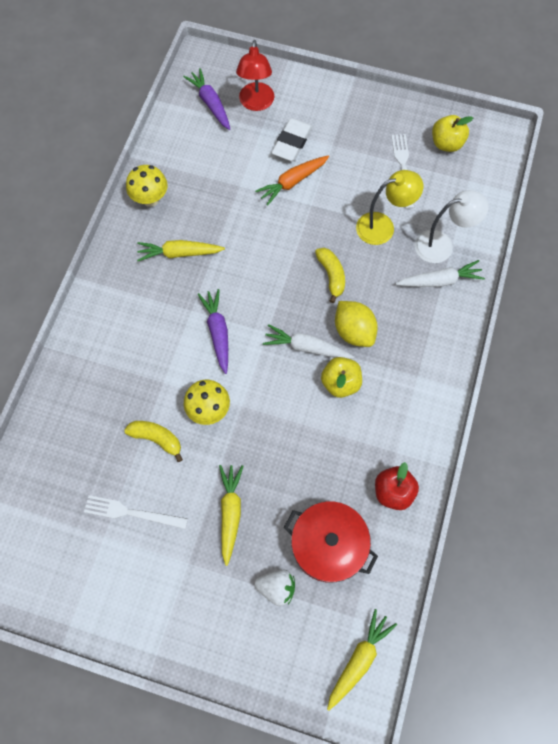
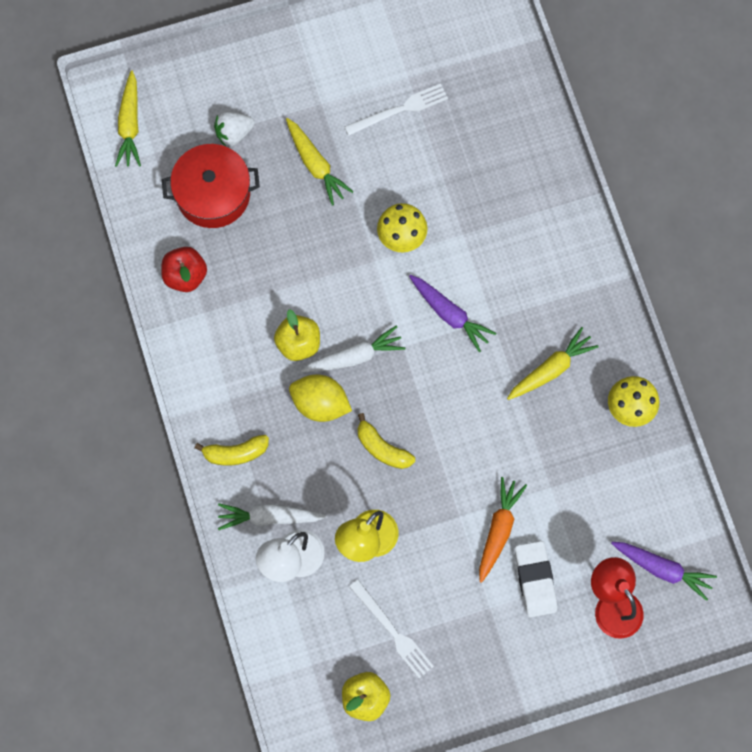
camera: 145 degrees right, 5 degrees up
(157, 439) = (428, 182): yellow banana -> yellow banana (235, 453)
(439, 281) = (269, 517): white carrot -> white carrot turned 45 degrees clockwise

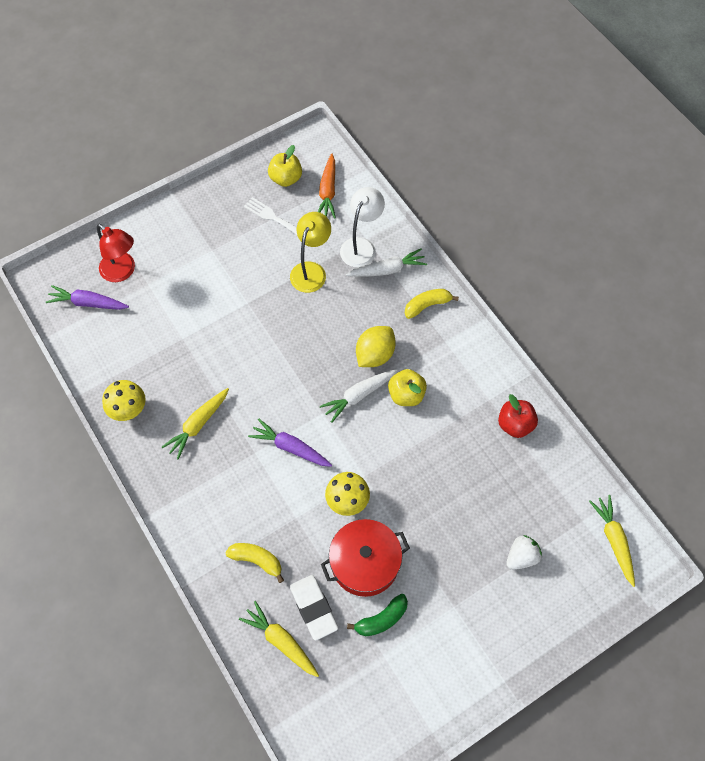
camera: 165 degrees right, 10 degrees down
(213, 194) = (518, 497): red pot -> red pot (365, 563)
(315, 164) = (440, 546): yellow carrot -> yellow carrot (281, 641)
(320, 403) = (375, 355): yellow lemon -> yellow lemon turned 60 degrees counterclockwise
(382, 448) = (318, 335): yellow banana -> yellow banana (257, 560)
(399, 109) = (381, 619): white fork -> green banana
(498, 530) = (216, 300): orange carrot -> orange carrot (328, 191)
(535, 580) = (182, 274): white eraser -> white eraser (313, 608)

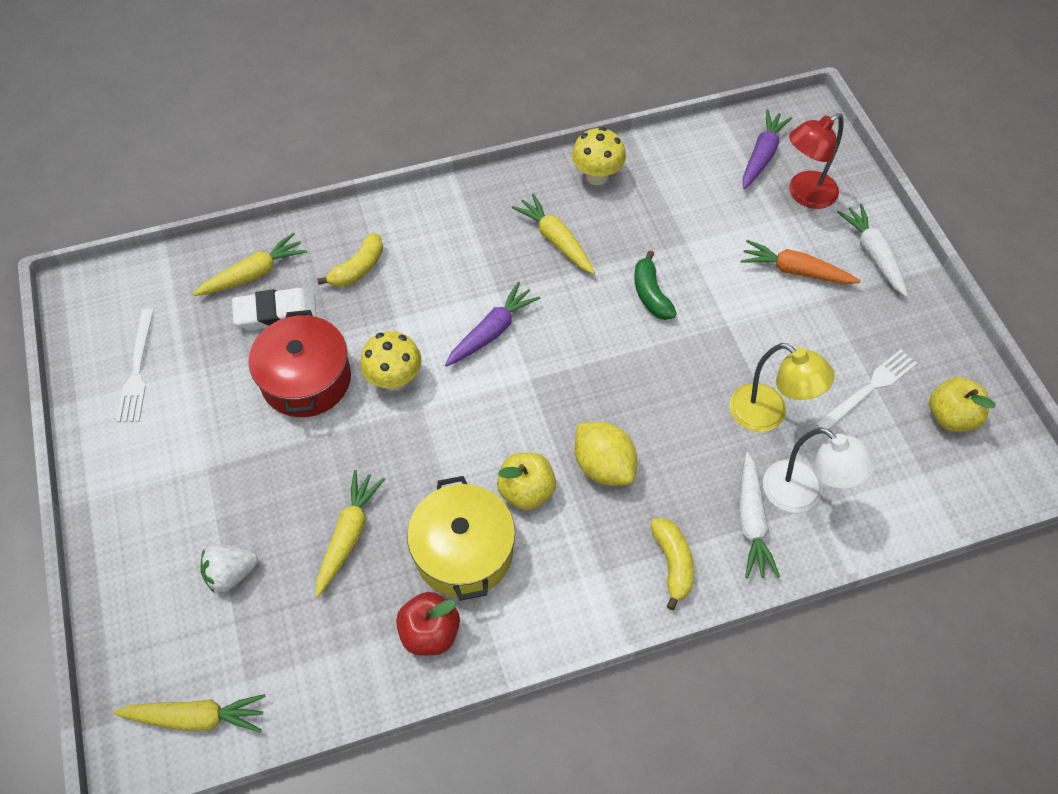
camera: 105 degrees right, 5 degrees down
(328, 191) = (919, 471): orange carrot -> orange carrot (795, 271)
(359, 395) = (543, 429): white carrot -> white carrot (873, 254)
(381, 619) = (229, 381): green banana -> green banana (651, 294)
(392, 696) = (137, 369): none -> white fork
(458, 420) = (463, 551): none -> yellow pot
(471, 492) = (348, 535): none -> yellow carrot
(521, 557) = (231, 573): white strawberry -> white strawberry turned 90 degrees clockwise

